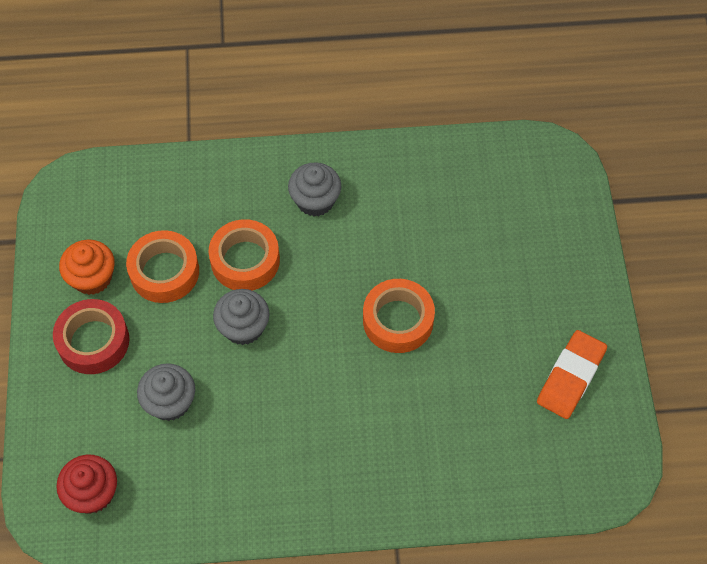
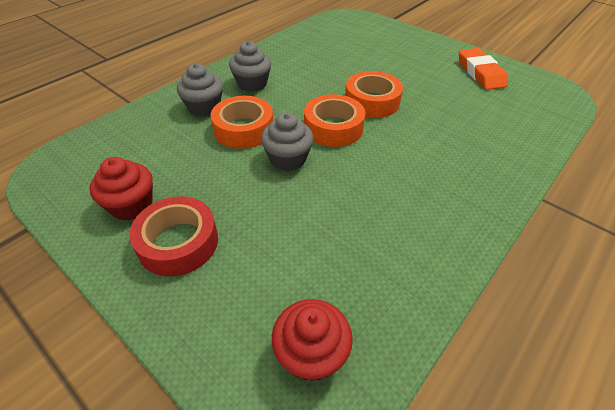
camera: 45 degrees left, 15 degrees down
(92, 278) = (131, 205): orange cupcake -> red cupcake
(164, 271) = (191, 167): orange tape -> orange tape (333, 128)
(170, 402) = (292, 234): grey cupcake -> grey cupcake (204, 107)

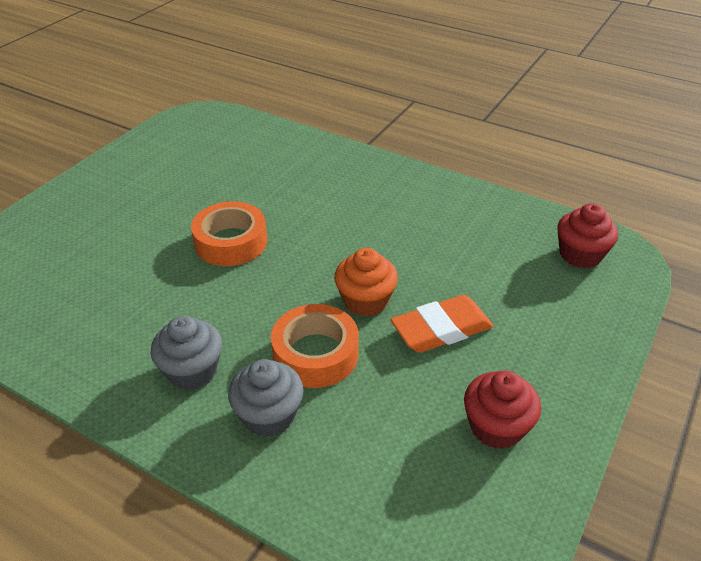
camera: 100 degrees left, 5 degrees down
(178, 242) = (526, 363): red tape -> none
(288, 159) = (365, 301): grey cupcake -> orange cupcake
(333, 128) = (294, 270): orange tape -> none
(480, 73) = (157, 160): orange eraser -> orange eraser (441, 329)

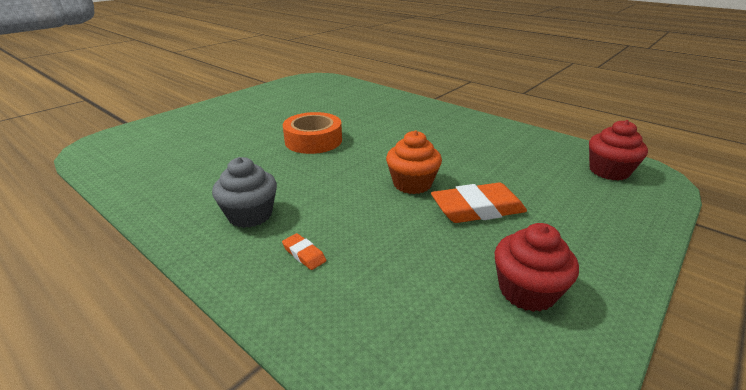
camera: 10 degrees right, 10 degrees down
(269, 415) = (304, 254): grey cupcake -> orange eraser
(315, 354) = (360, 214): orange tape -> none

